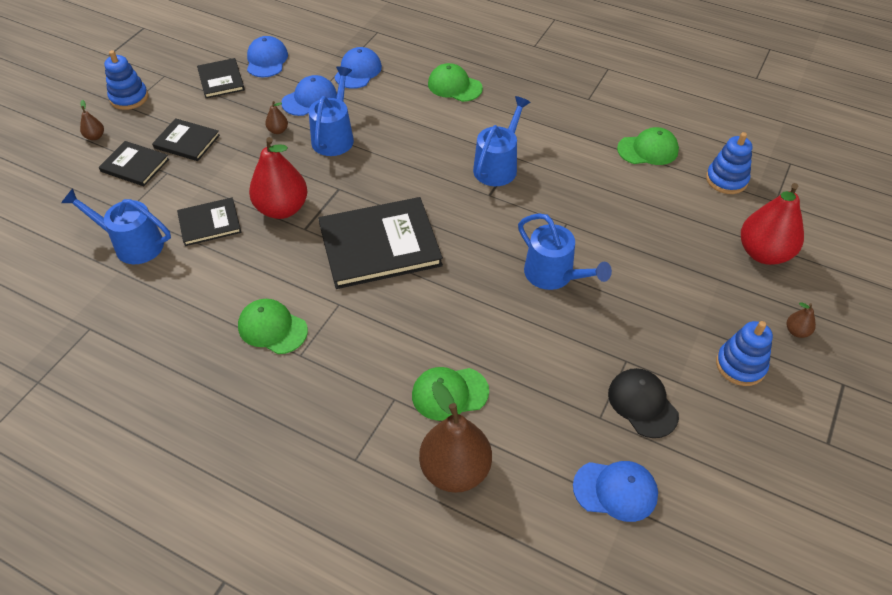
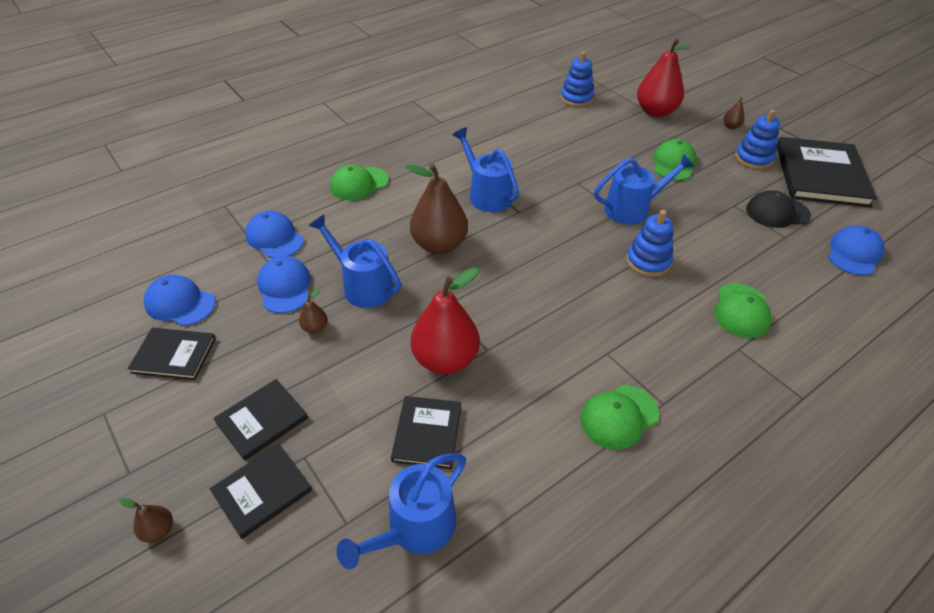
camera: 65 degrees left, 5 degrees down
(129, 98) = (111, 466): blue stacking toy -> blue stacking toy (648, 261)
(380, 245) = (543, 300): black book -> black book (821, 175)
(455, 470) = (824, 334): brown pear -> brown pear (439, 245)
(648, 150) = (522, 117): green cap -> green cap (673, 163)

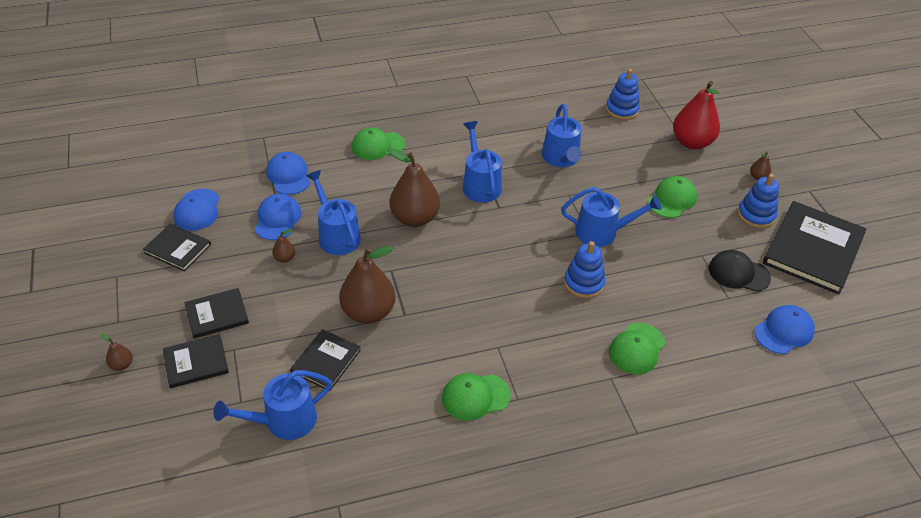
camera: 20 degrees right, 0 degrees up
(180, 303) = (197, 210): blue cap -> blue cap turned 135 degrees counterclockwise
(445, 359) = (368, 312): red pear -> brown pear
(550, 152) = (561, 158): none -> blue watering can

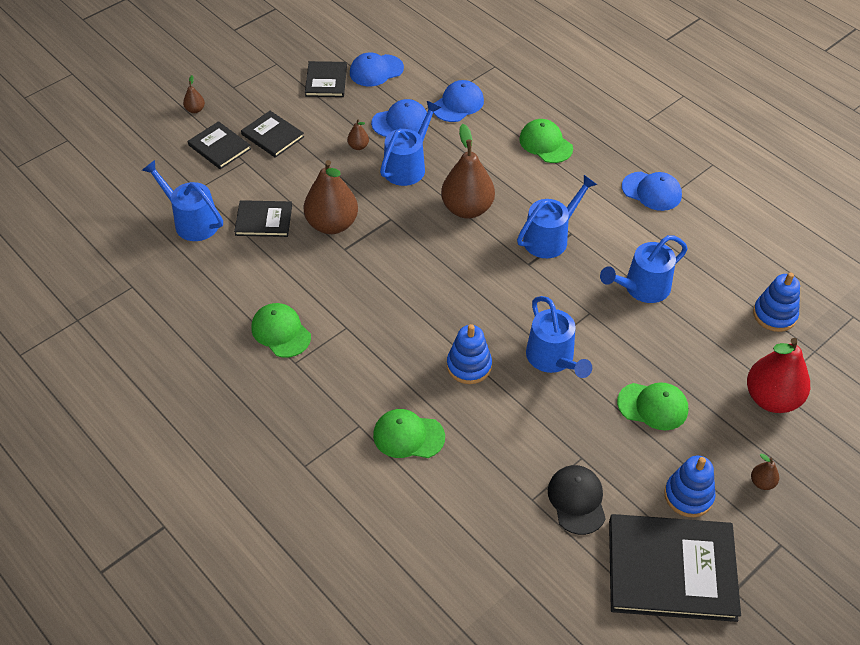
camera: 65 degrees right, 5 degrees up
(784, 331) = (514, 565): blue cap -> blue cap (651, 191)

